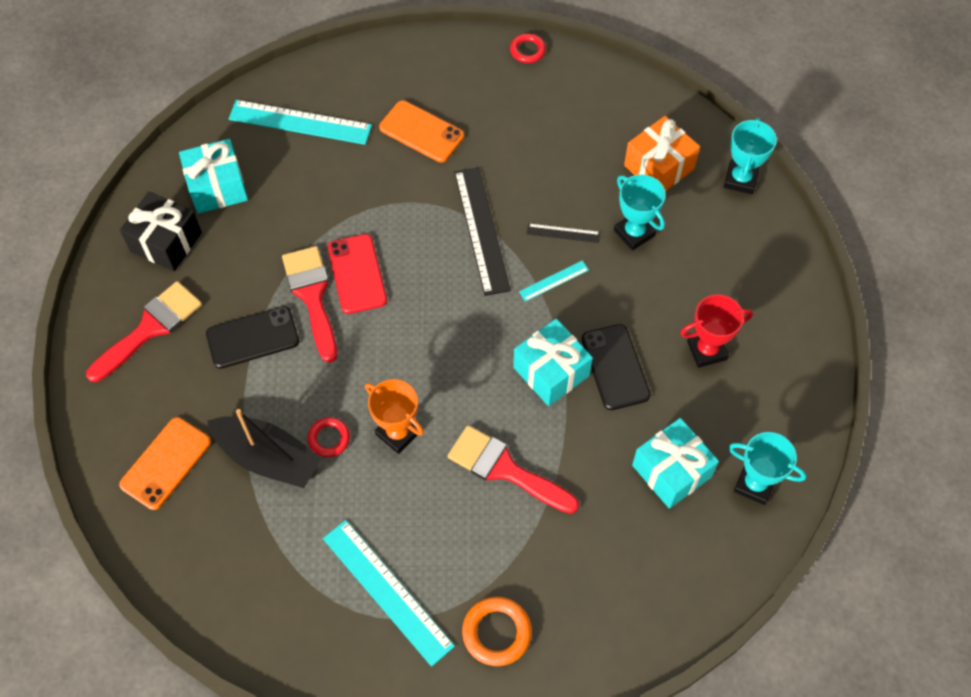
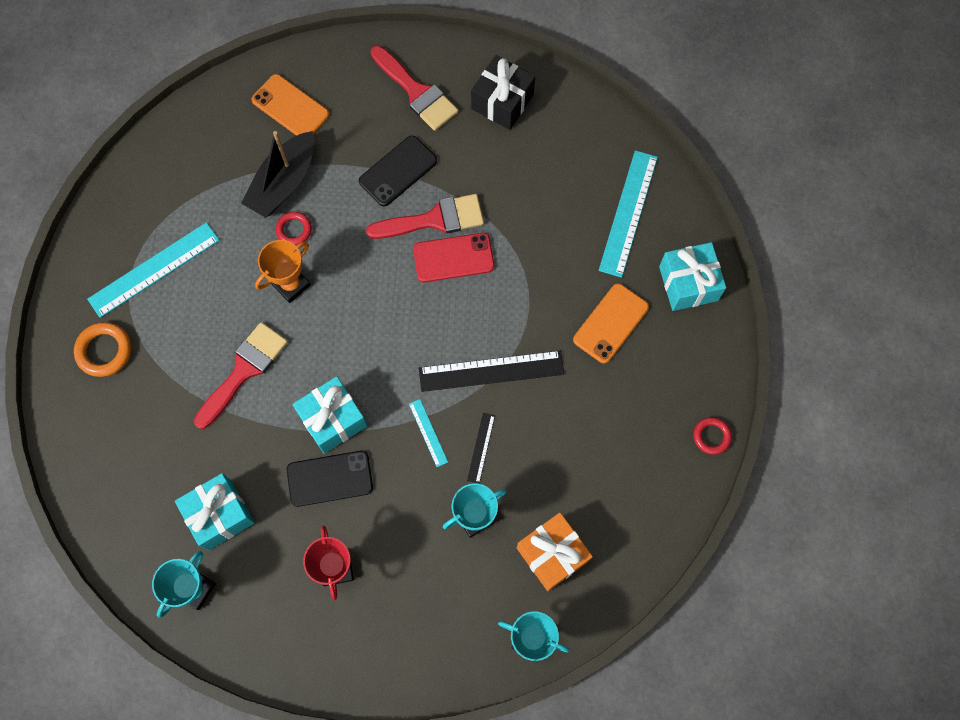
camera: 95 degrees right, 10 degrees up
(217, 187) = (558, 142): turquoise gift -> turquoise gift (688, 283)
(252, 337) = (398, 171): black phone -> black phone turned 60 degrees clockwise

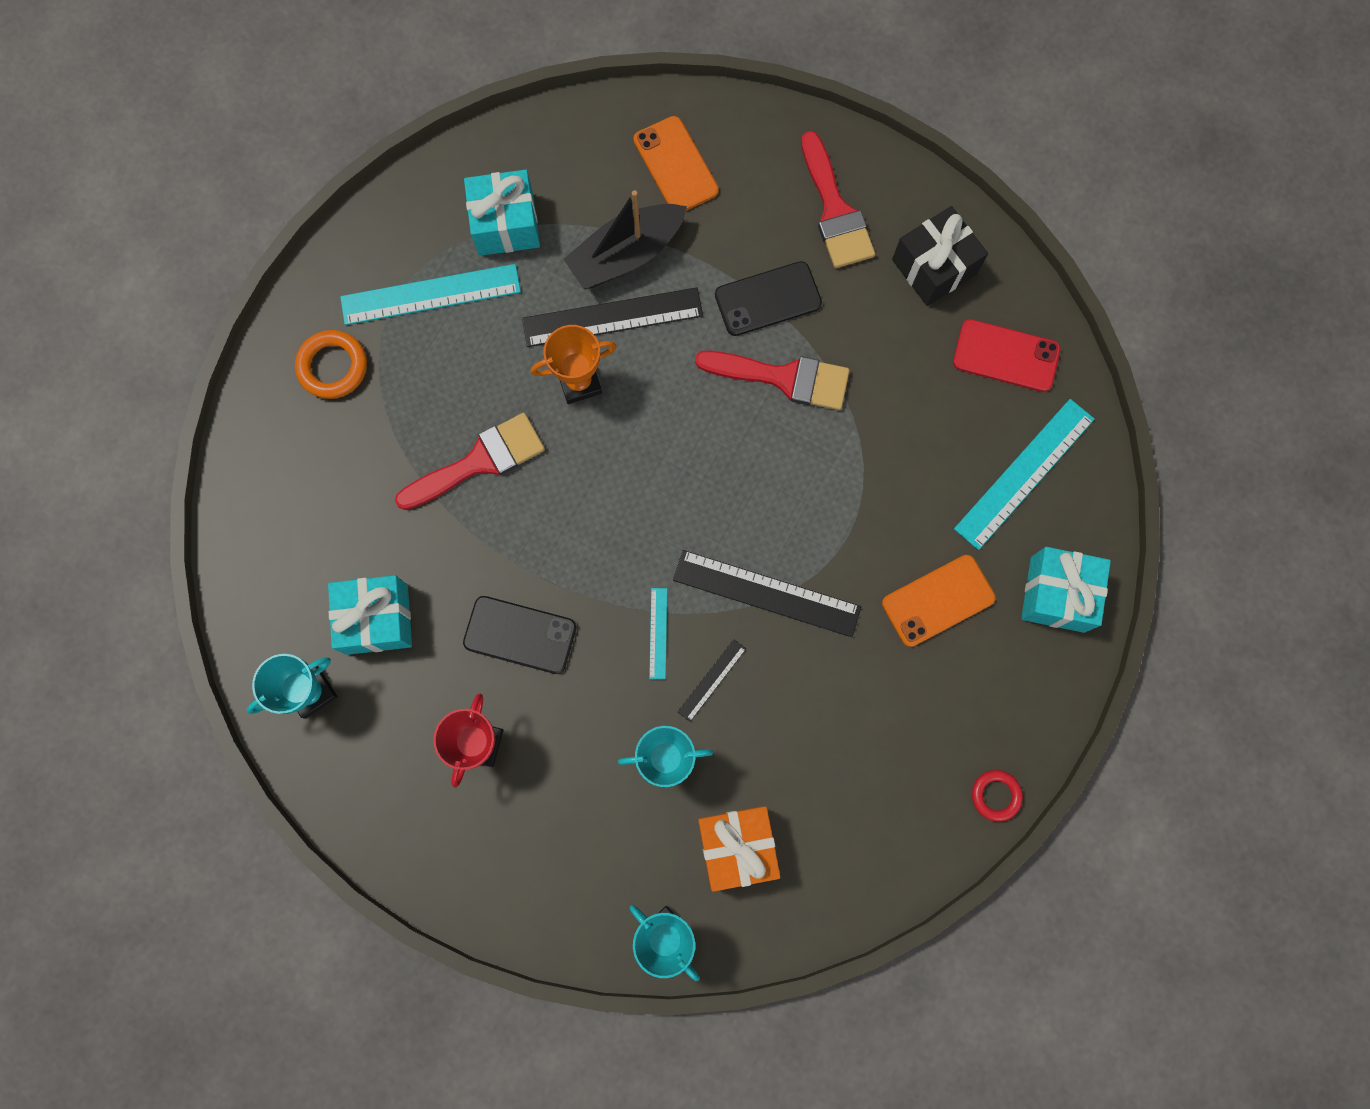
camera: 25 degrees right, 5 degrees up
(294, 230) = (612, 317): red ring -> black ruler
(333, 420) = (555, 567): turquoise gift -> turquoise gift (506, 224)
(453, 257) = (785, 435): red phone -> red phone (1006, 356)

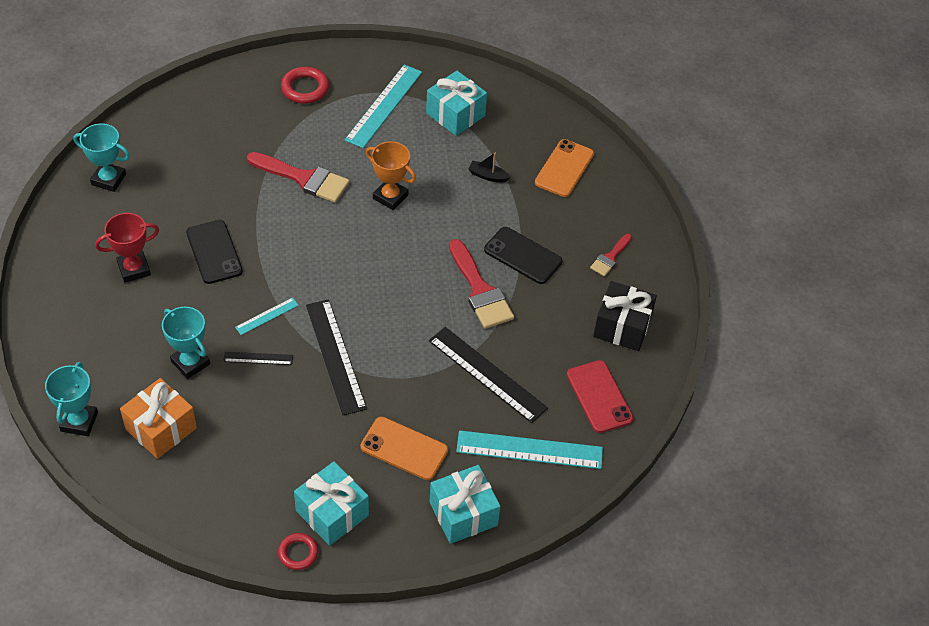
camera: 50 degrees right, 25 degrees down
(333, 367) = (305, 88): orange ring -> red ring
(377, 619) = (173, 184): turquoise gift -> turquoise gift (332, 513)
(431, 295) = (384, 105): turquoise ruler -> turquoise ruler turned 75 degrees clockwise
(612, 317) = (443, 190): black ruler -> black ruler (487, 374)
(626, 254) = (488, 176): black boat -> black boat, size x0.46
(835, 210) = (610, 257): red brush -> red brush, size x0.55

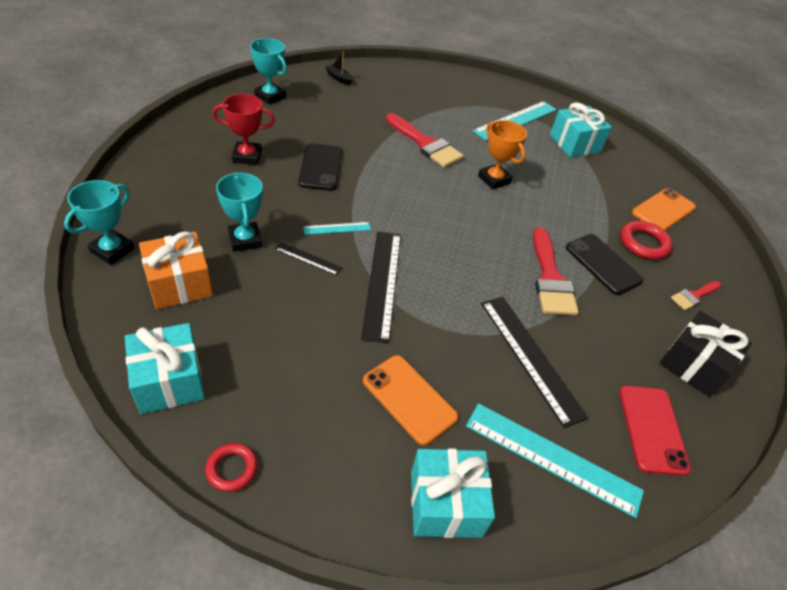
camera: 20 degrees right, 5 degrees down
(305, 88) = (456, 92): red ring -> red ring (643, 243)
(332, 513) = (295, 437): turquoise gift -> turquoise gift (169, 381)
(488, 176) = (589, 193): black boat -> black boat (339, 78)

